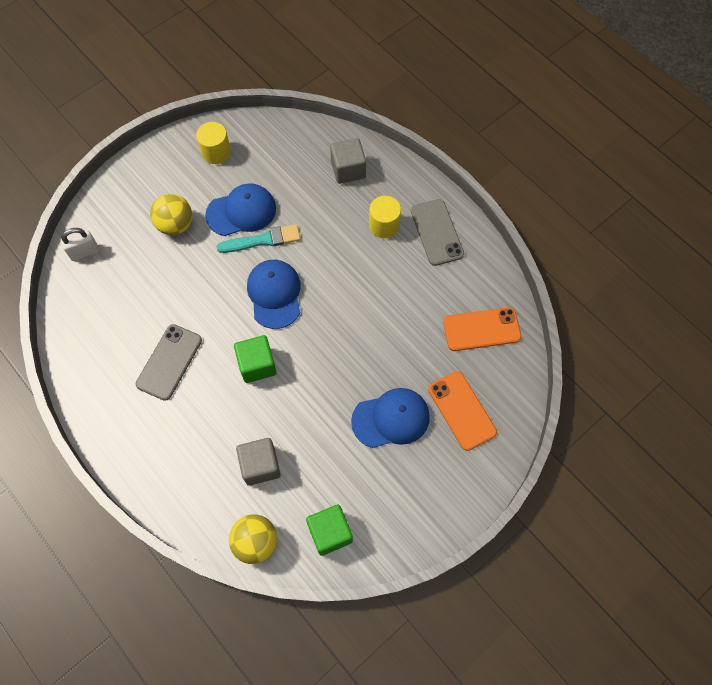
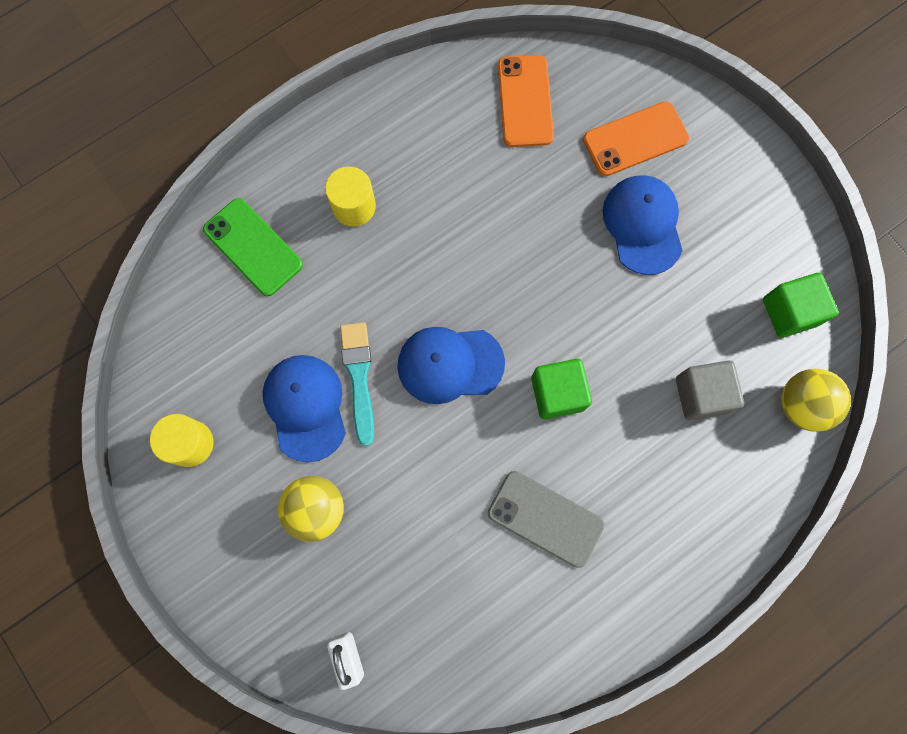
camera: 85 degrees left, 10 degrees up
(348, 169) = (253, 247): grey cube -> green phone
(437, 232) = (374, 138): grey phone -> none

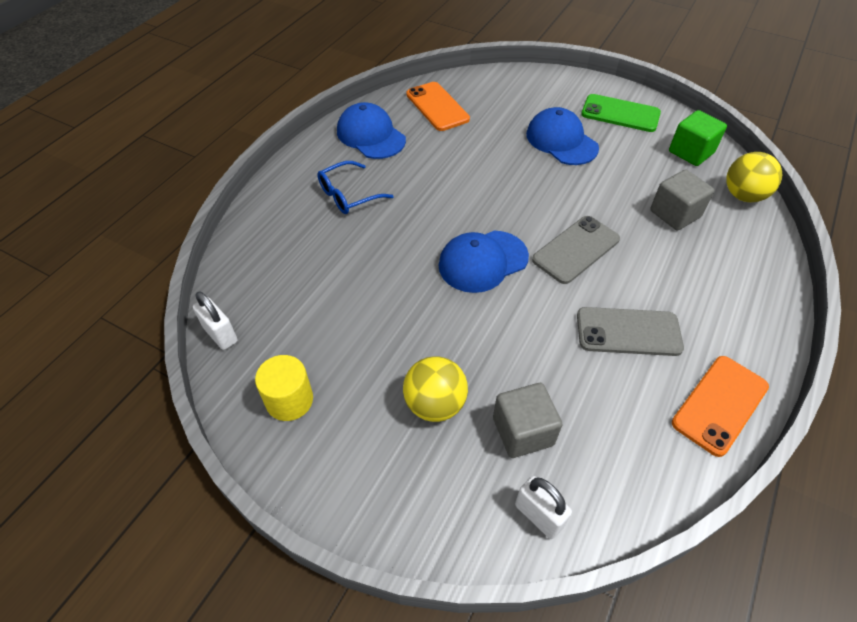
camera: 25 degrees left, 25 degrees down
(156, 339) = (220, 334): none -> white padlock
(253, 247) = (279, 245): green phone -> green phone (620, 114)
(305, 407) = (382, 332): blue cap -> blue cap (371, 135)
(354, 206) = (348, 195): yellow cylinder -> blue glasses
(359, 377) = (415, 296): turquoise brush -> none
(380, 574) = (523, 431): none -> grey cube
(557, 393) = (576, 249): green cube -> grey phone
(635, 139) = (523, 103): orange phone -> orange phone (720, 405)

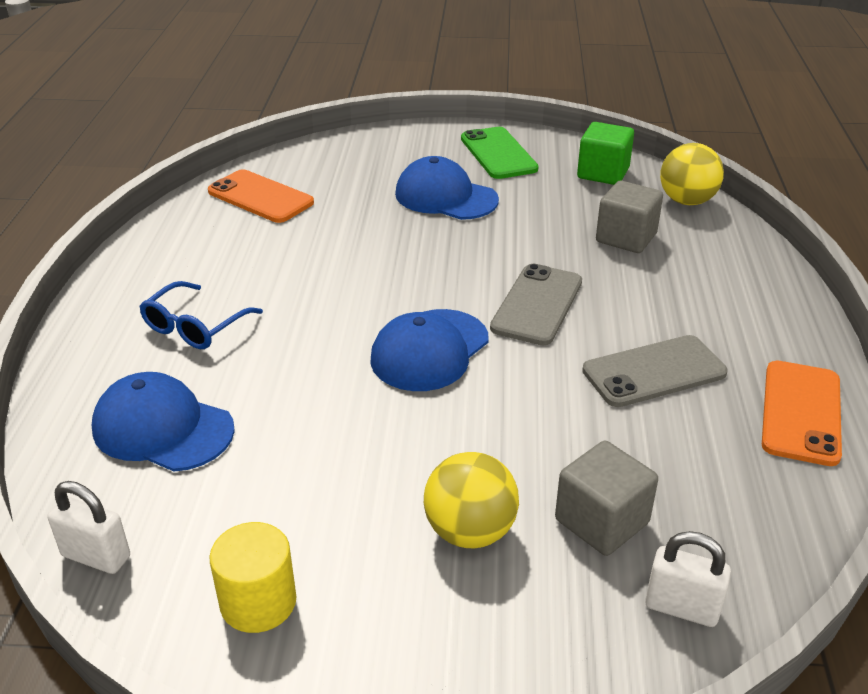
camera: 25 degrees left, 15 degrees down
(371, 135) = (185, 250): blue cap -> blue cap (163, 428)
(620, 114) = (498, 154): green phone -> green phone turned 75 degrees clockwise

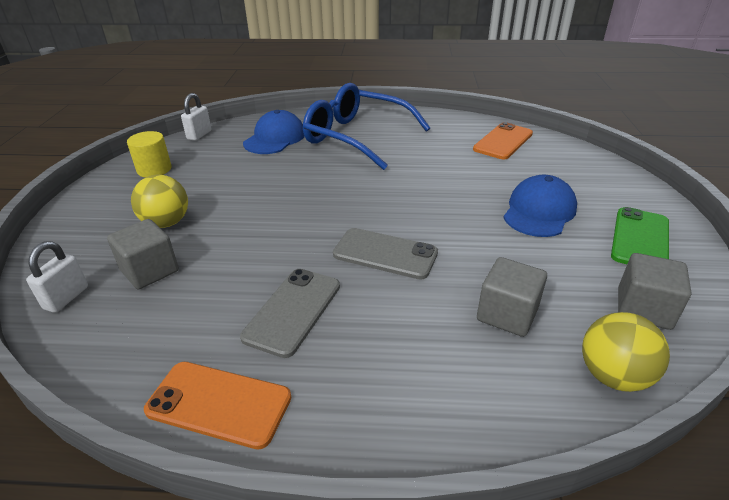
camera: 90 degrees right, 0 degrees up
(195, 327) = (356, 137): blue glasses -> blue glasses, size x2.00
(429, 350) = (330, 208): blue cap -> none
(498, 154) = (640, 239): green phone -> green phone turned 45 degrees counterclockwise
(603, 173) = (643, 309): green cube -> grey cube
(654, 372) = (293, 311): grey phone -> grey phone turned 45 degrees clockwise

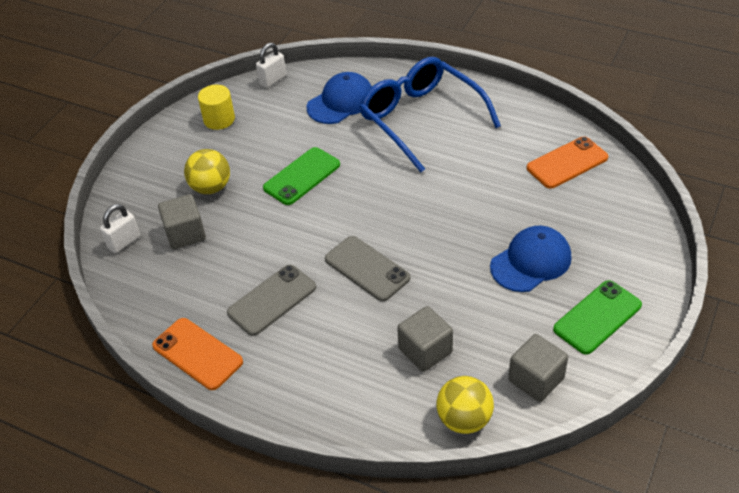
camera: 25 degrees right, 10 degrees up
(266, 194) = (302, 176): none -> green phone

